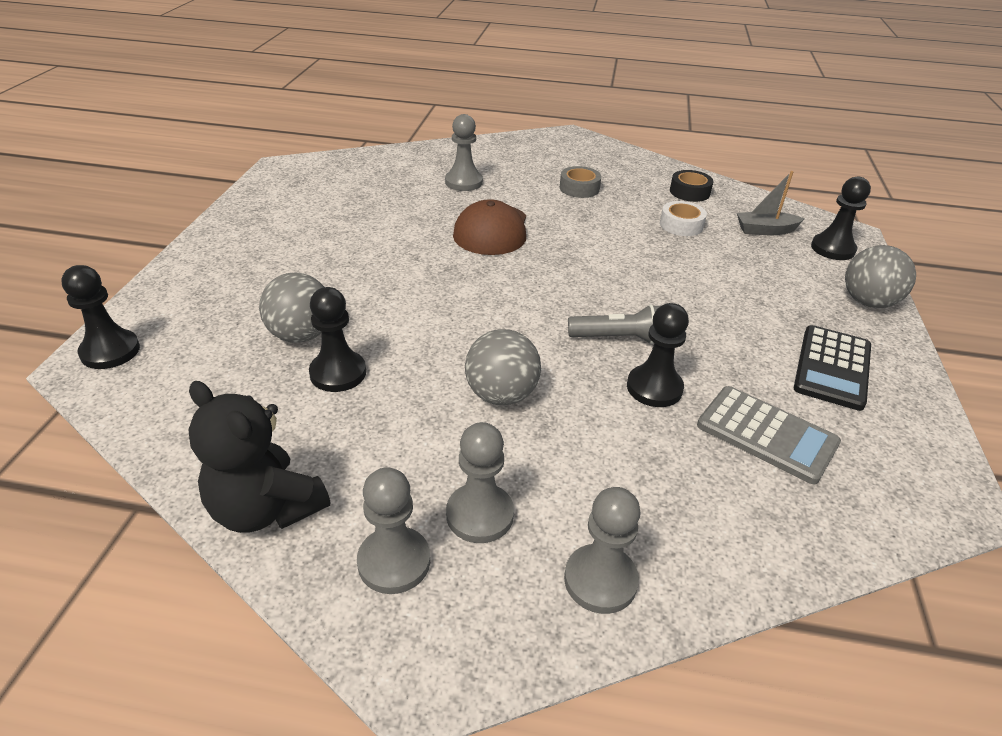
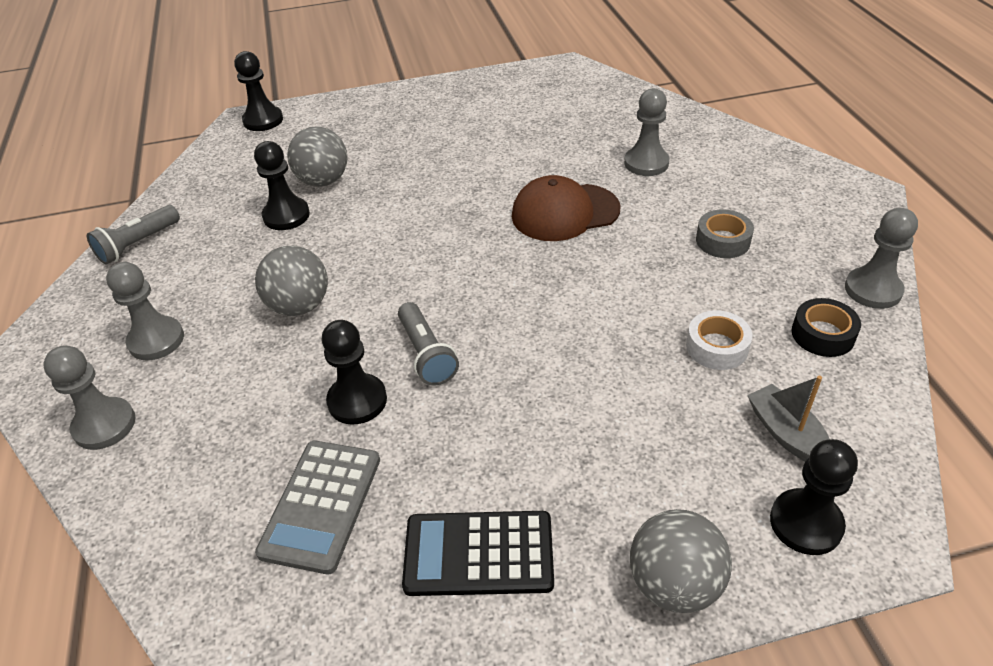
camera: 70 degrees right, 5 degrees up
(266, 508) = (138, 244): black teddy bear -> grey flashlight
(394, 562) = (103, 315): grey pawn -> grey pawn (873, 290)

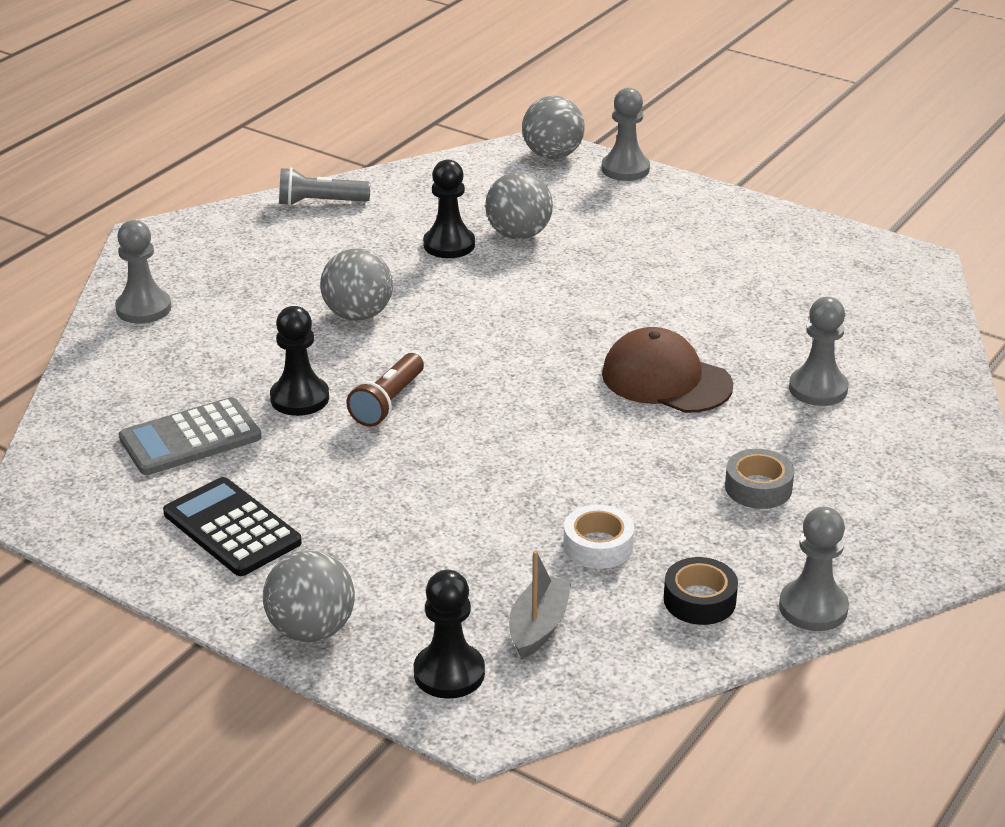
camera: 45 degrees right, 10 degrees down
(156, 340) = (240, 277): grey pawn -> grey pawn (625, 169)
(263, 120) = (552, 155): black pawn -> grey ball
(426, 354) = (387, 402): grey flashlight -> brown flashlight

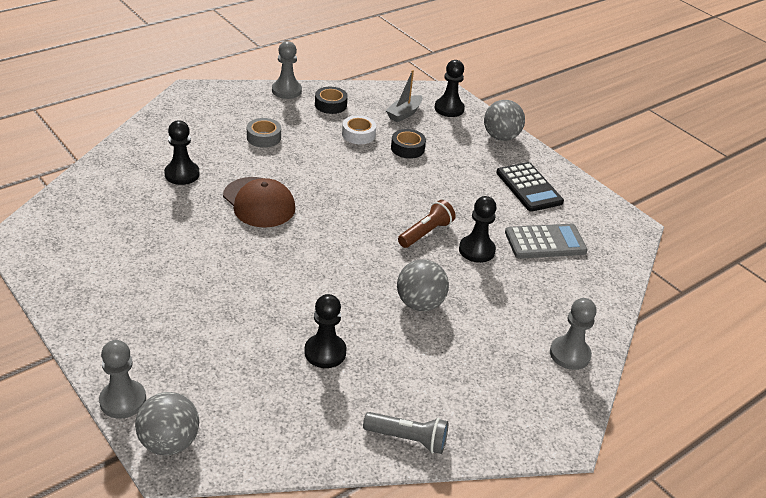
camera: 165 degrees left, 5 degrees up
(489, 543) = (407, 148): none -> black tape
(518, 234) = (266, 347): grey ball -> none
(818, 389) = (182, 174): grey pawn -> black pawn

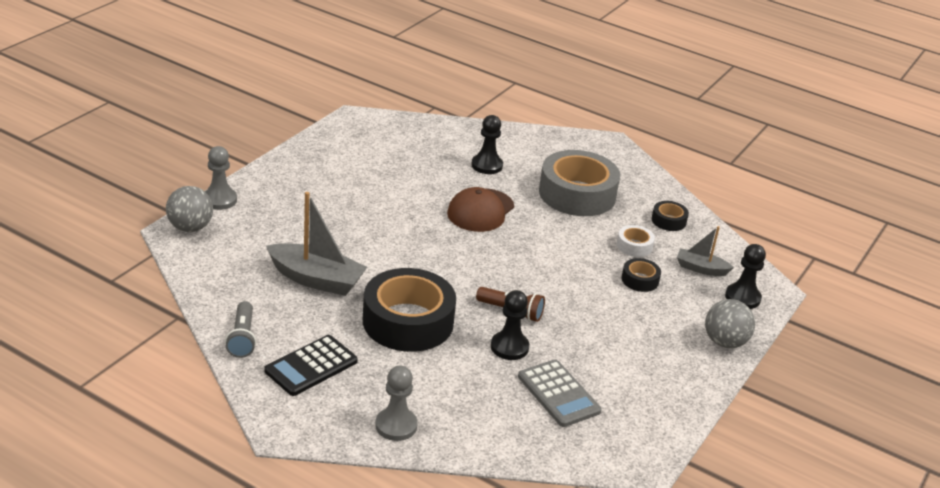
camera: 70 degrees right, 5 degrees down
(264, 137) = (577, 194): grey tape -> grey tape, size x2.26
(286, 91) = (666, 191): grey pawn -> none
(325, 352) = (316, 279): black pawn -> grey boat
(420, 303) = (408, 321): grey ball -> black tape
(529, 187) = (646, 373): black calculator -> black calculator (311, 366)

